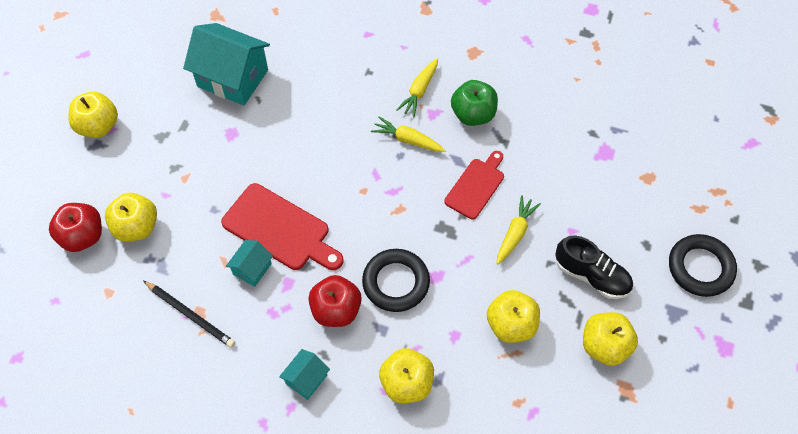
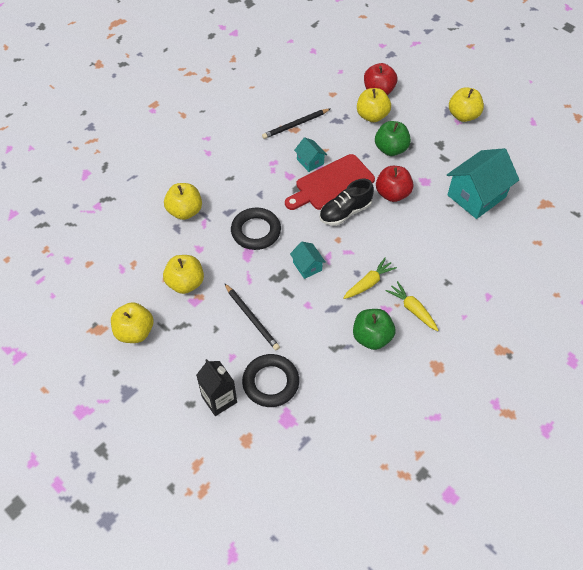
camera: 115 degrees right, 5 degrees down
(191, 185) = (391, 149): none -> green apple
(306, 379) = (220, 165): turquoise house -> turquoise house (307, 266)
(336, 310) = (256, 193): red apple -> red apple (392, 194)
(476, 186) = (305, 310): red cutting board -> none
(515, 233) = (252, 318): yellow carrot -> black pencil
(591, 276) = (189, 351): black shoe -> black shoe (345, 212)
(625, 220) = (219, 399): none -> black carton
(700, 268) = (148, 432): black ring -> black ring (270, 382)

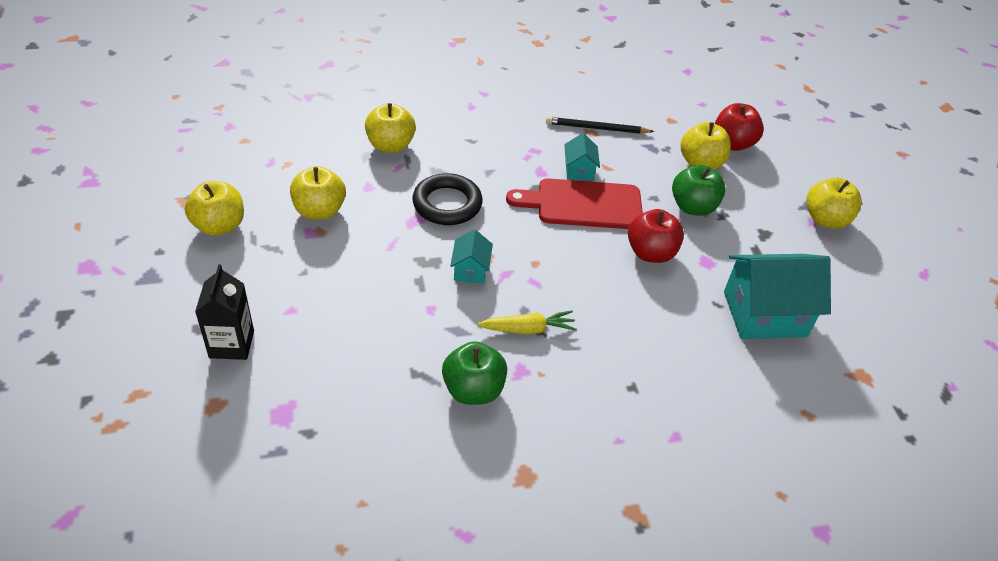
camera: 30 degrees right, 10 degrees down
(252, 318) = (353, 285): black pencil -> none
(270, 382) = (305, 363): black ring -> none
(345, 212) = (571, 241): black shoe -> none
(412, 309) = (556, 390): yellow carrot -> none

